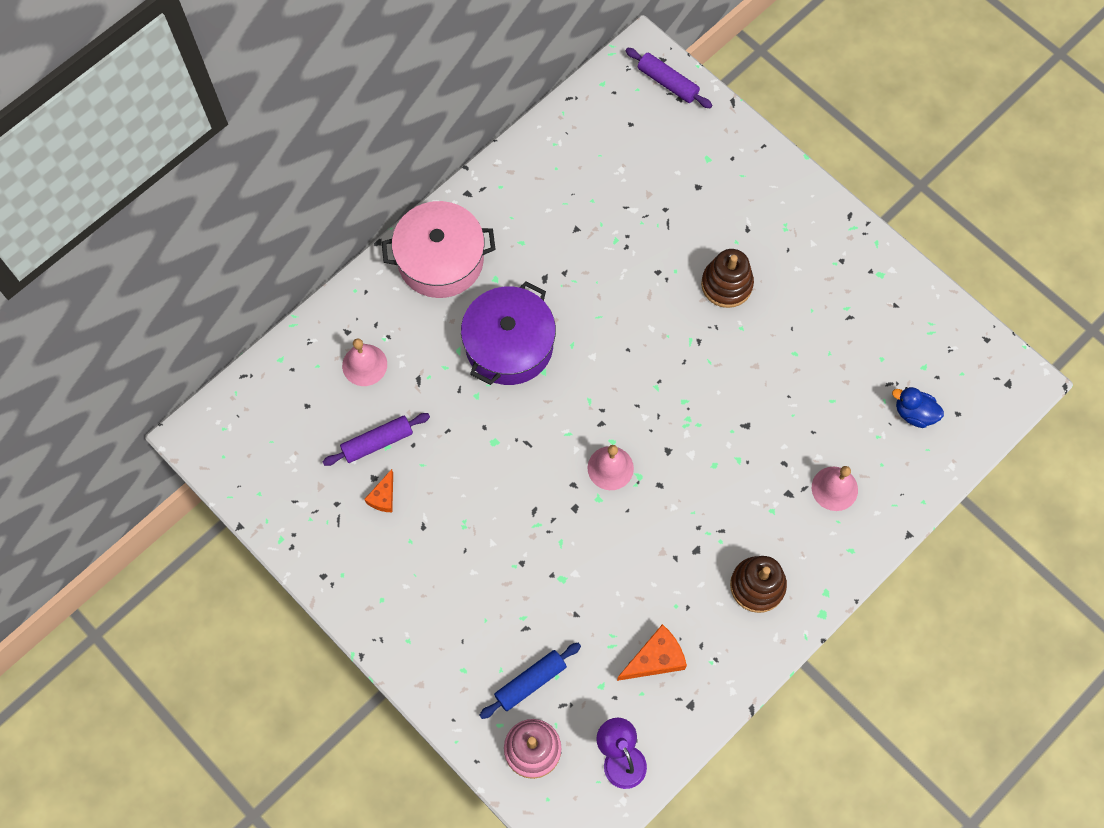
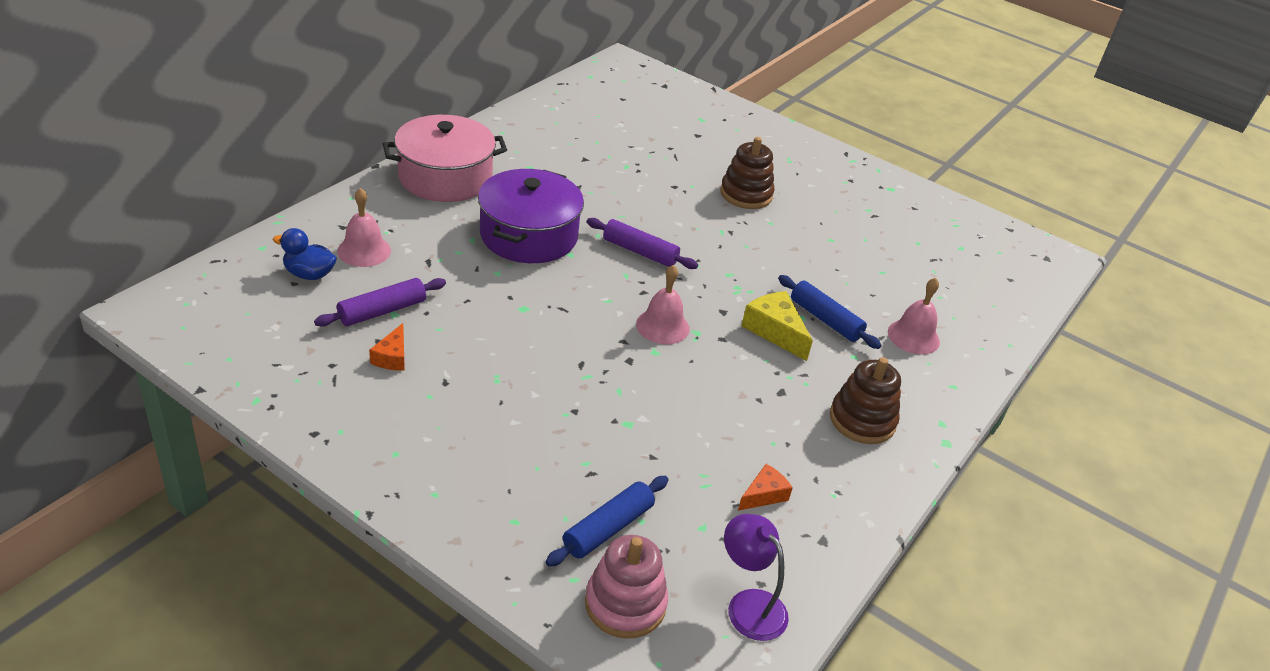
camera: 15 degrees left, 30 degrees down
(655, 658) = (763, 495): orange cheese -> orange cheese, size x0.62
(667, 83) = (651, 77): purple rolling pin -> purple rolling pin (640, 252)
(708, 477) = (774, 331): none -> yellow cheese
(759, 464) = (825, 319): none -> blue rolling pin
(914, 413) = (968, 279): blue duck -> blue duck (309, 274)

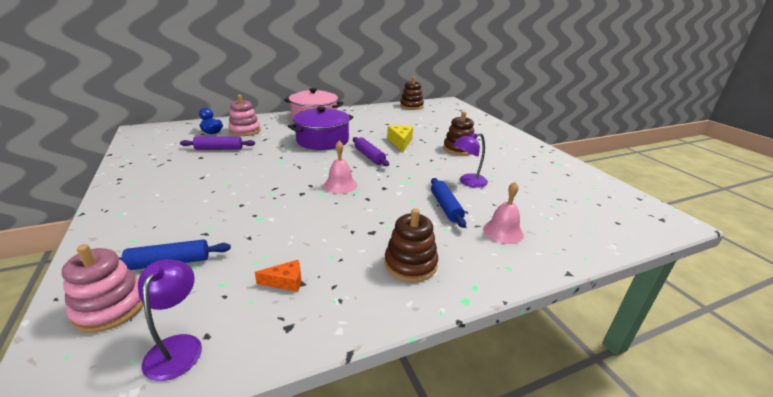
camera: 35 degrees right, 10 degrees down
(364, 251) = (245, 131): pink bell -> pink stacking toy
(392, 357) = (196, 163): orange cheese -> none
(575, 94) = (411, 106): none -> brown stacking toy
(774, 331) = (404, 204): yellow cheese -> yellow cheese (400, 142)
(813, 263) = (468, 182): none -> purple lamp

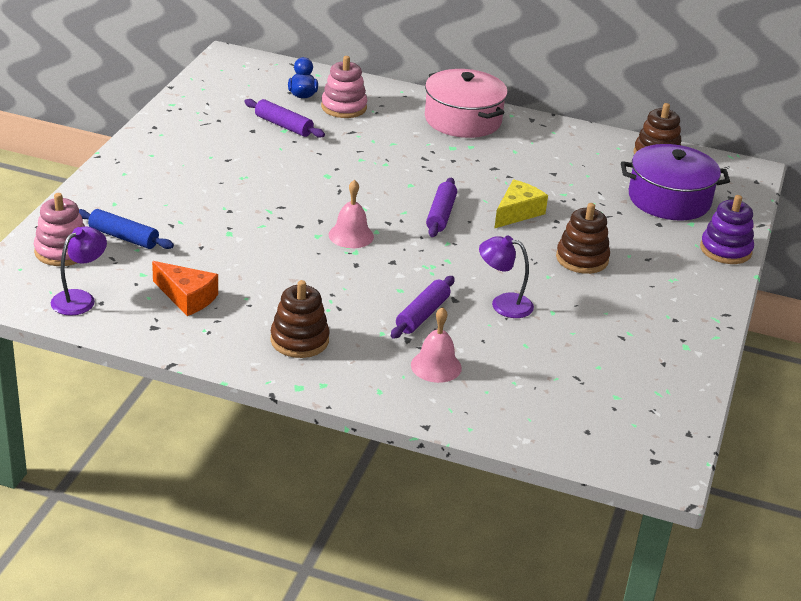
camera: 40 degrees right, 5 degrees up
(285, 281) = (187, 297): orange cheese -> orange cheese, size x1.61
(322, 140) = (419, 164): purple pot -> purple pot (669, 199)
(446, 207) = (422, 315): blue rolling pin -> purple rolling pin
(494, 126) = (725, 250): none -> purple stacking toy

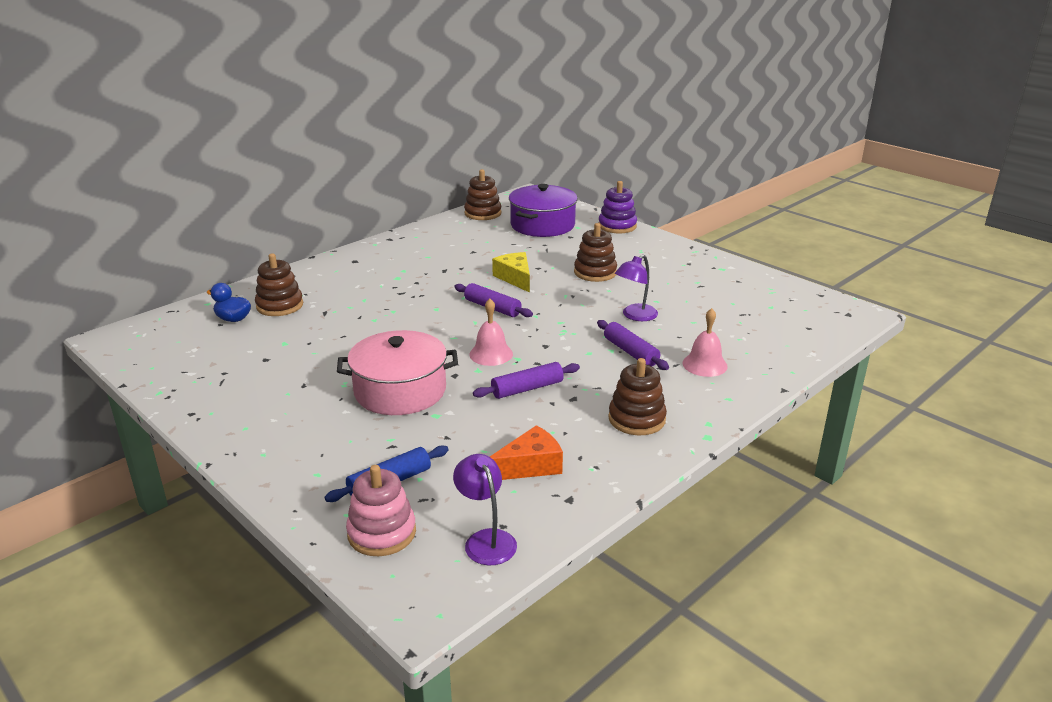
camera: 60 degrees left, 5 degrees down
(284, 126) = (276, 341): purple rolling pin -> purple rolling pin (527, 388)
(344, 107) = (280, 306): pink stacking toy -> brown stacking toy
(462, 120) = (360, 263): pink pot -> pink pot (400, 391)

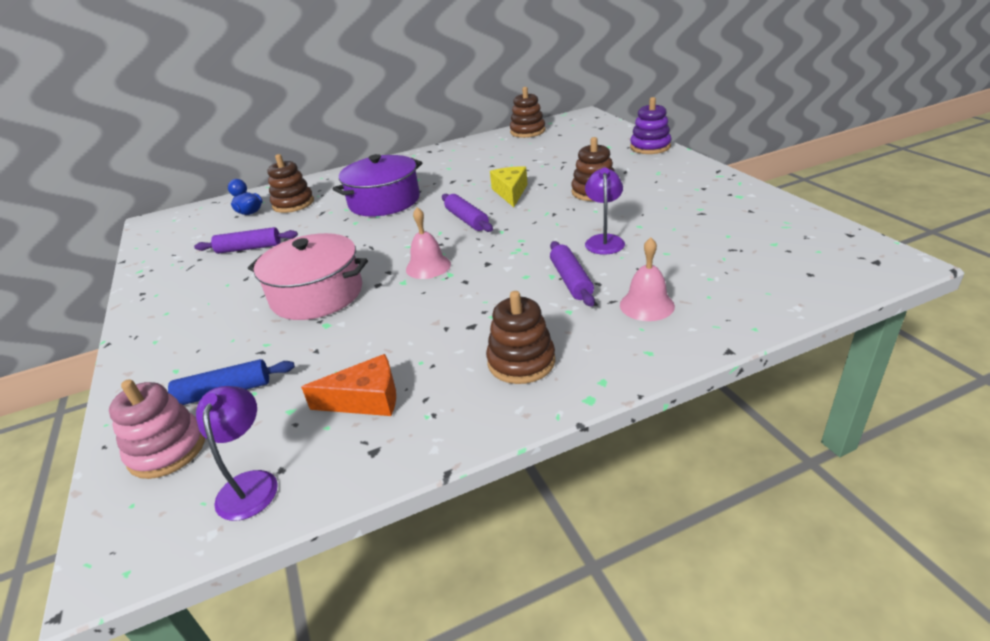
camera: 25 degrees right, 5 degrees up
(527, 388) = (433, 308): purple rolling pin -> purple rolling pin (249, 248)
(542, 225) = (575, 144): purple pot -> purple pot (384, 201)
(635, 316) = (604, 240): purple lamp -> purple lamp turned 120 degrees clockwise

